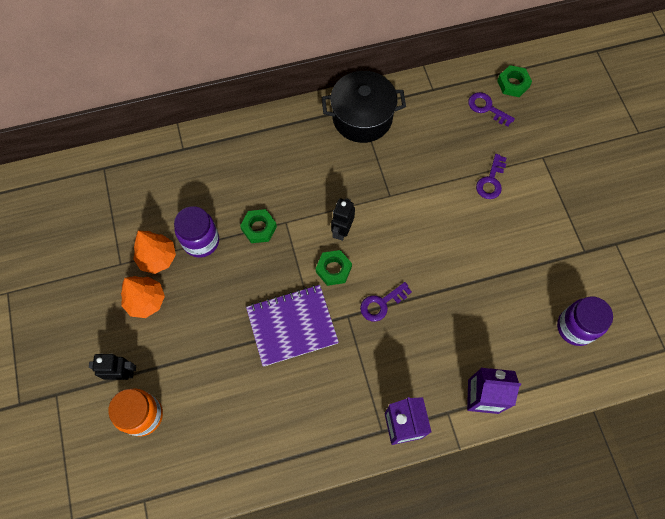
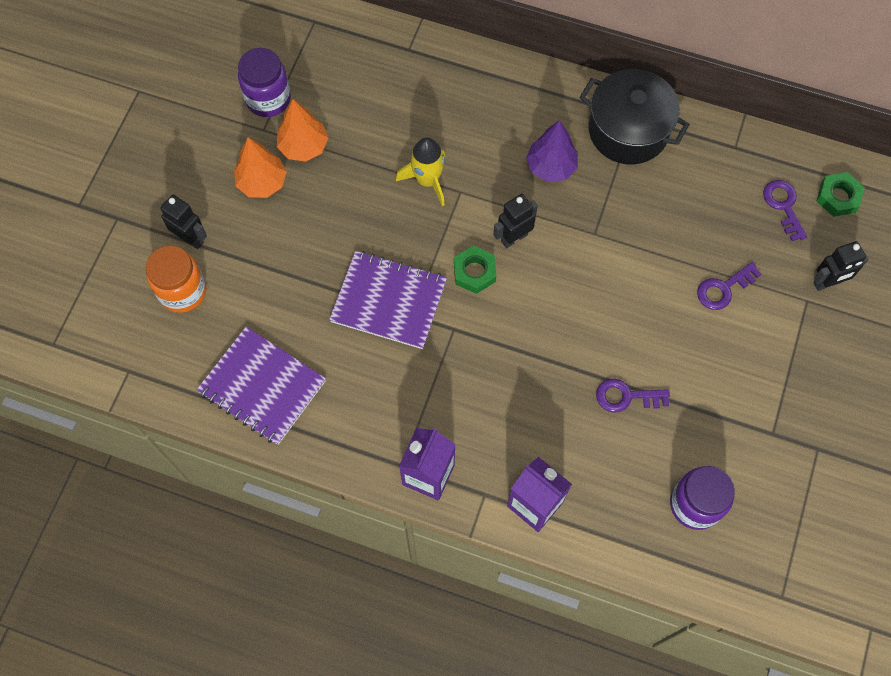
camera: 35 degrees right, 0 degrees up
(201, 241) = (359, 157): purple jar -> purple jar (268, 99)
(249, 444) = (262, 386): none -> purple notebook
(259, 228) = (427, 180): green nut -> yellow rocket
(331, 170) = (551, 166): none -> purple tree
(381, 303) = (499, 339): purple key -> purple key (626, 396)
(546, 139) = (827, 283): none -> black robot

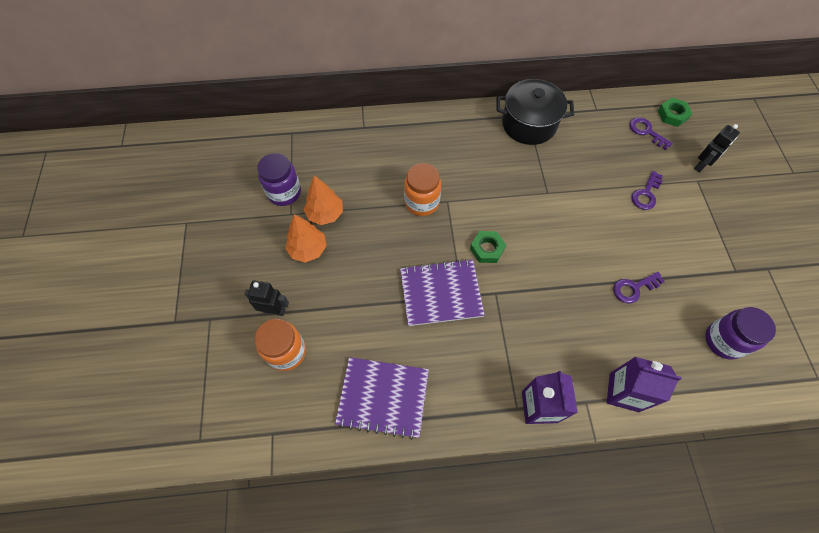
camera: 25 degrees left, 5 degrees down
(427, 180) = (422, 202): yellow rocket -> orange jar
(514, 238) = (499, 216): black robot -> none
(551, 166) = (495, 163): purple tree -> none

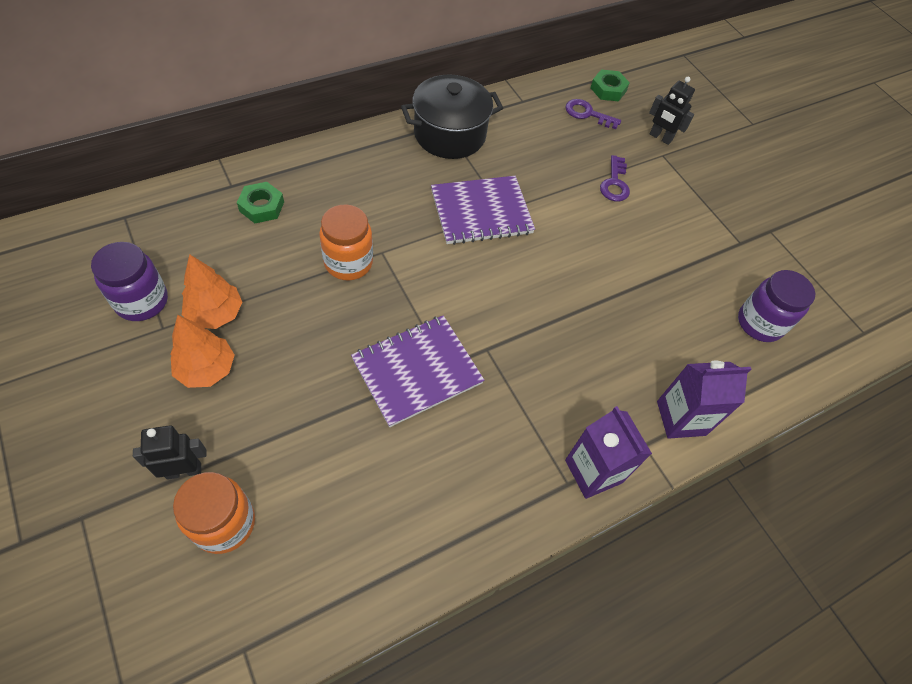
camera: 30 degrees left, 5 degrees down
(383, 397) = (389, 535): purple notebook -> purple notebook (481, 212)
(487, 249) = (455, 298): green nut -> green nut (261, 206)
(633, 288) = (643, 294): purple key -> none
(701, 165) = (660, 138): black robot -> black robot turned 105 degrees clockwise

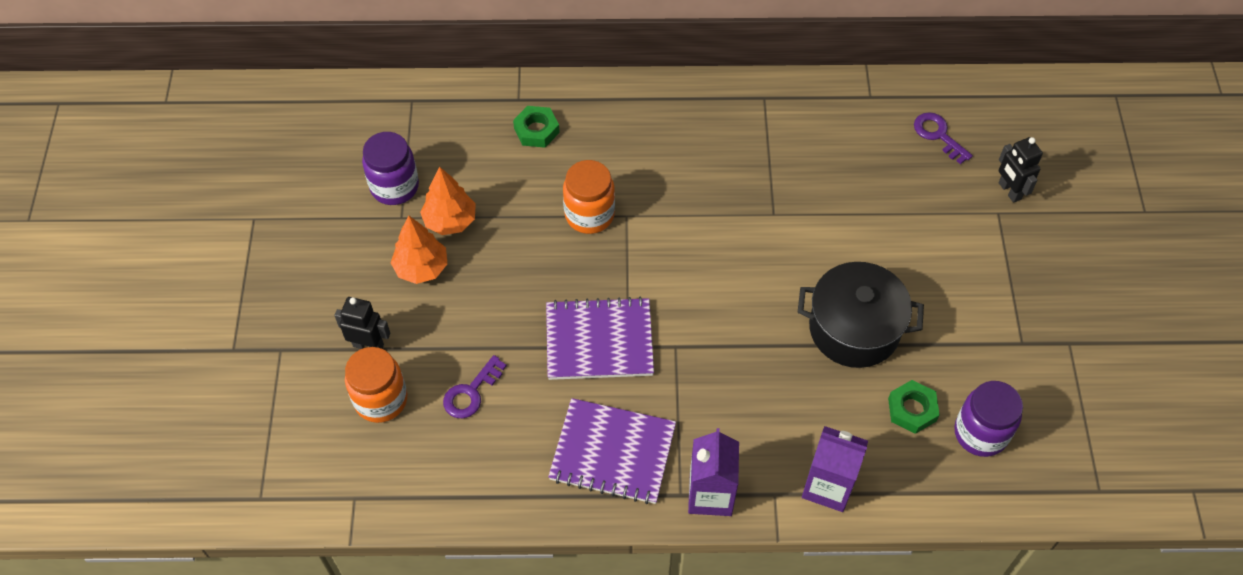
camera: 35 degrees right, 0 degrees up
(449, 134) = (764, 111): black pot -> black pot (854, 329)
(481, 212) = (749, 208): purple notebook -> purple notebook (613, 452)
(608, 89) = (983, 112): green nut -> green nut (912, 409)
(614, 183) = (917, 226): purple key -> purple key (471, 392)

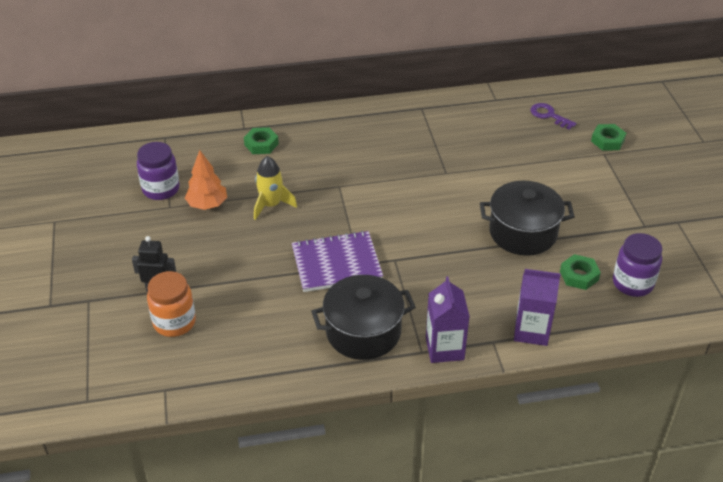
camera: 10 degrees left, 15 degrees down
(421, 268) = (191, 235): orange tree -> none
(471, 392) = (245, 308): purple key -> none
(532, 234) = (271, 205): none -> yellow rocket
(589, 215) = (311, 189): orange jar -> none
(613, 452) = (363, 332): purple notebook -> black pot
(1009, 191) = (607, 141): black robot -> green nut

